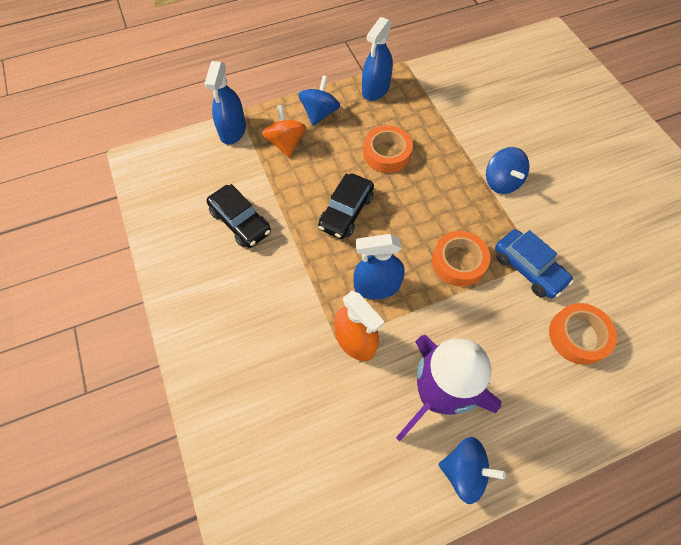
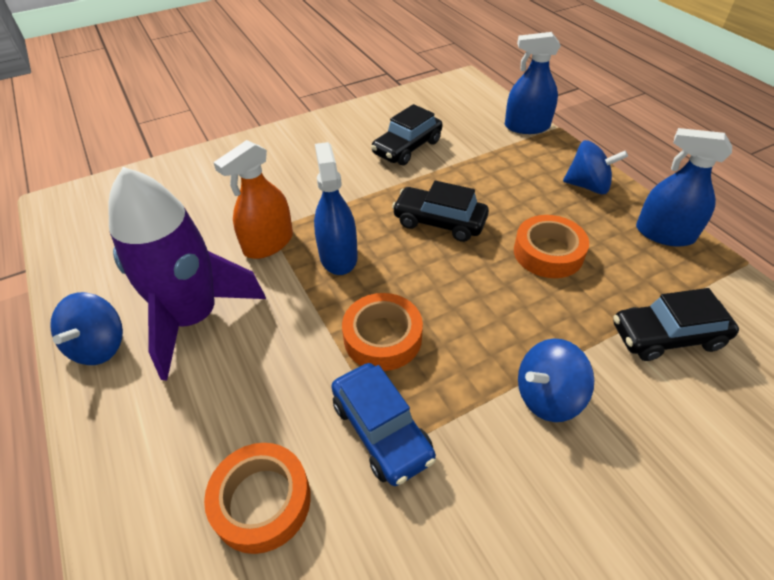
camera: 85 degrees right, 15 degrees down
(286, 143) = (526, 165): orange spinning top -> none
(459, 116) = (667, 336): none -> black car
(528, 268) = (381, 430): blue car -> blue car turned 75 degrees counterclockwise

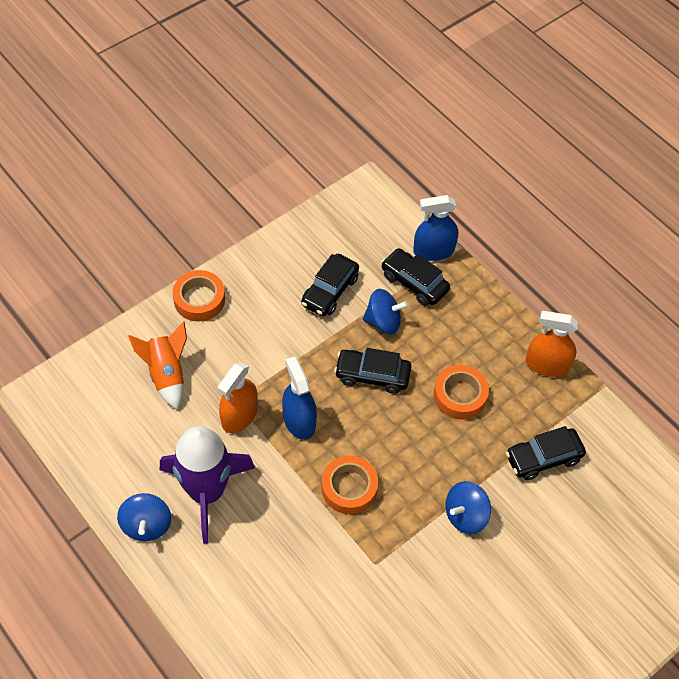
camera: 15 degrees left, 10 degrees up
(204, 198) = (166, 374): none -> orange rocket
(261, 501) = (300, 610): orange tape -> orange tape (199, 299)
(381, 430) = (363, 555): blue car -> none
(502, 148) = (414, 282): none -> black car
(587, 186) = (488, 320): blue spinning top -> blue spinning top (383, 321)
(664, 234) = (547, 365): blue spray bottle -> orange spray bottle

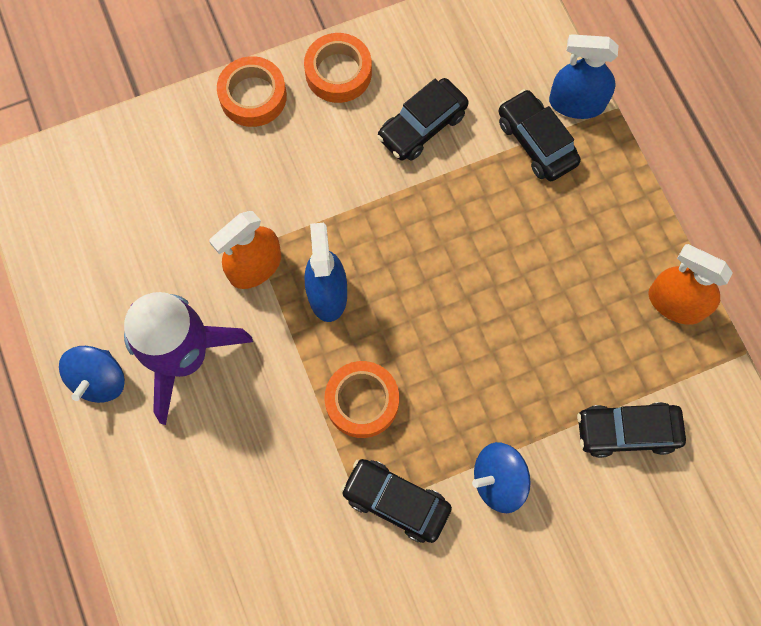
camera: 20 degrees right, 15 degrees up
(166, 374) = (182, 187): orange rocket -> none
(372, 375) = (440, 257): black car -> black car (396, 502)
(383, 321) = (478, 186): blue spinning top -> none
(460, 395) = (545, 315): orange tape -> orange tape (338, 72)

